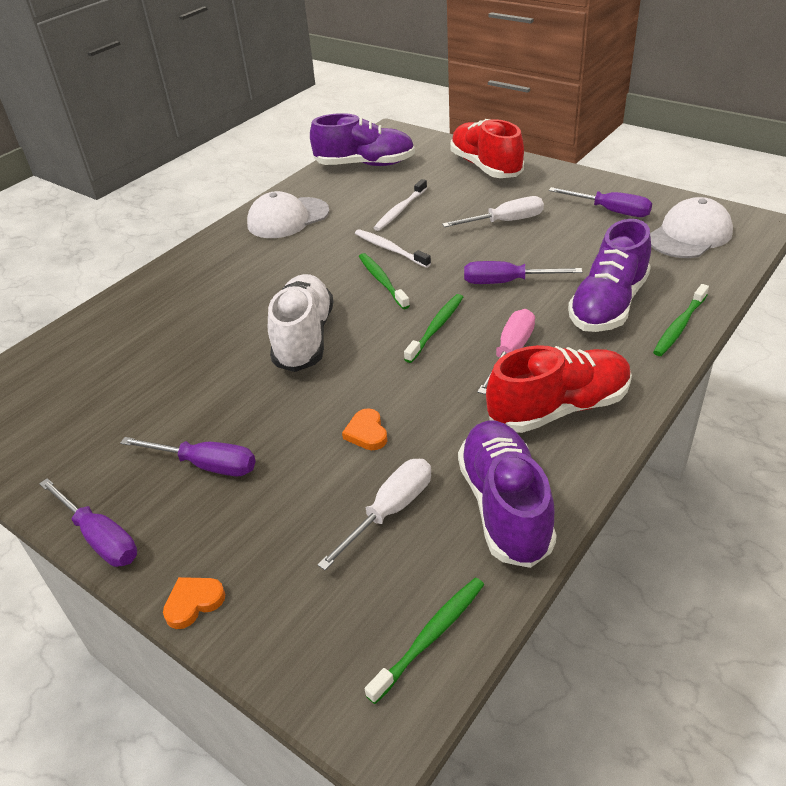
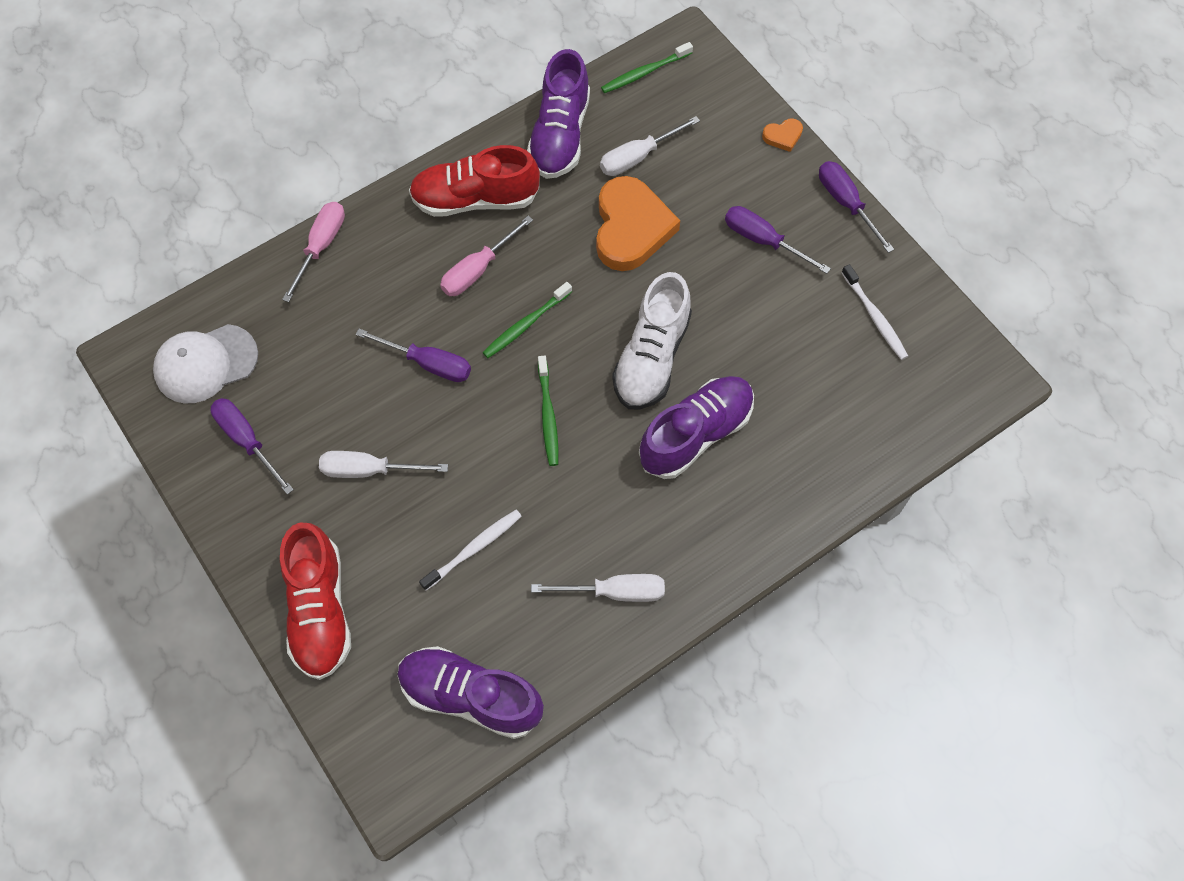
camera: 165 degrees left, 25 degrees up
(288, 218) = (615, 591): white cap -> white screwdriver
(366, 433) = (631, 228): orange heart -> orange heart, size x2.35
(390, 249) = (518, 470): white toothbrush -> white toothbrush (875, 317)
(608, 305) = (359, 294): purple shoe -> purple shoe (695, 434)
(679, 326) = (321, 246): green toothbrush -> pink screwdriver

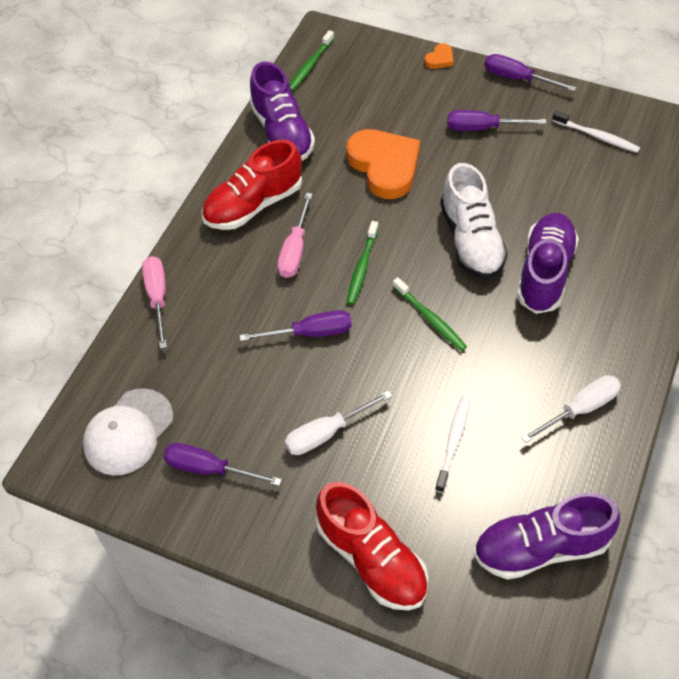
camera: 30 degrees left, 10 degrees down
(638, 157) = (351, 119): white screwdriver -> none

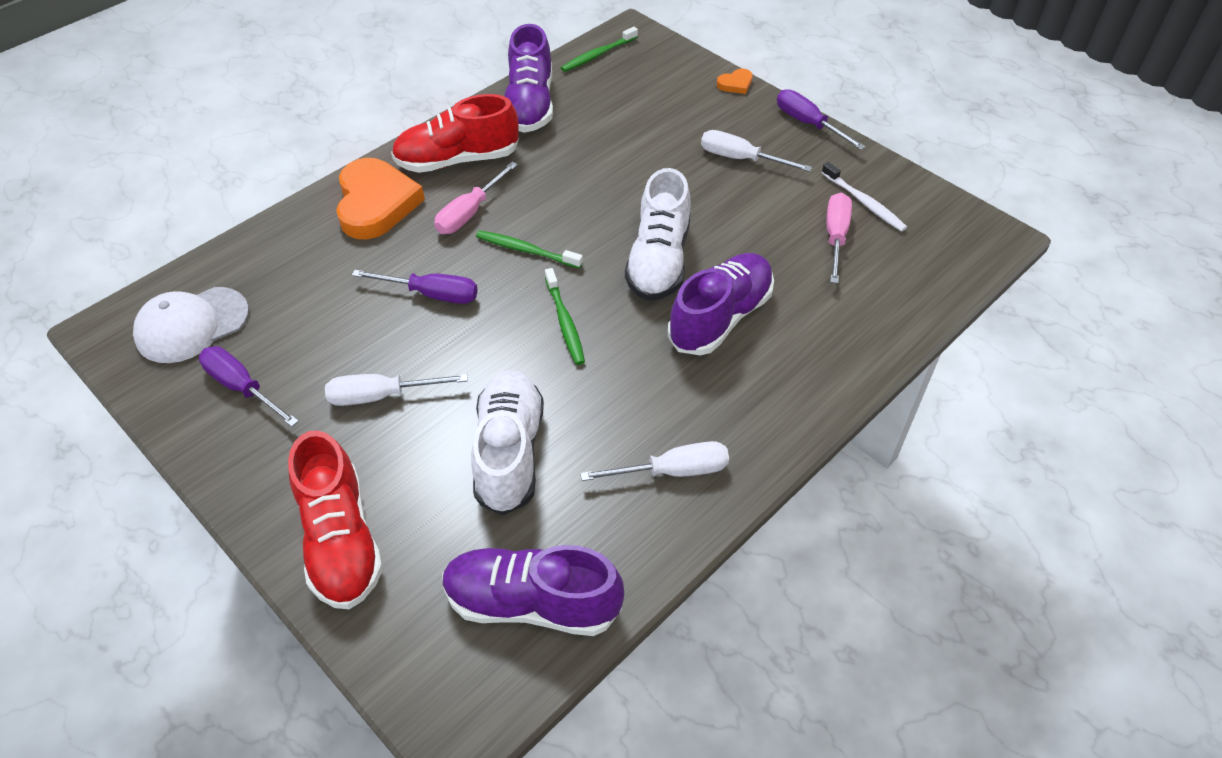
camera: 20 degrees right, 5 degrees down
(157, 298) = (307, 213): pink screwdriver -> pink screwdriver (835, 237)
(362, 268) = (526, 250): green toothbrush -> green toothbrush turned 75 degrees clockwise
(384, 166) = (613, 164): orange heart -> orange heart (376, 203)
(454, 441) = (509, 452): white toothbrush -> white shoe
(482, 128) = (740, 159): purple screwdriver -> white screwdriver

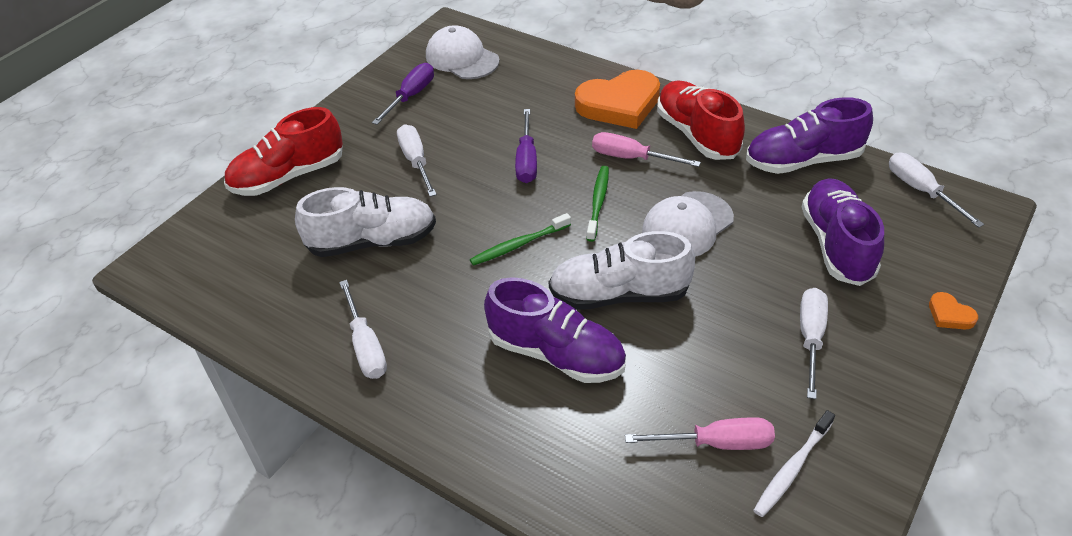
camera: 80 degrees right, 5 degrees down
(532, 603) = (239, 283): purple shoe -> purple shoe (836, 245)
(584, 196) = (687, 225): none -> white cap
(597, 55) = (921, 191): green toothbrush -> white screwdriver
(808, 124) = (916, 396): purple screwdriver -> none

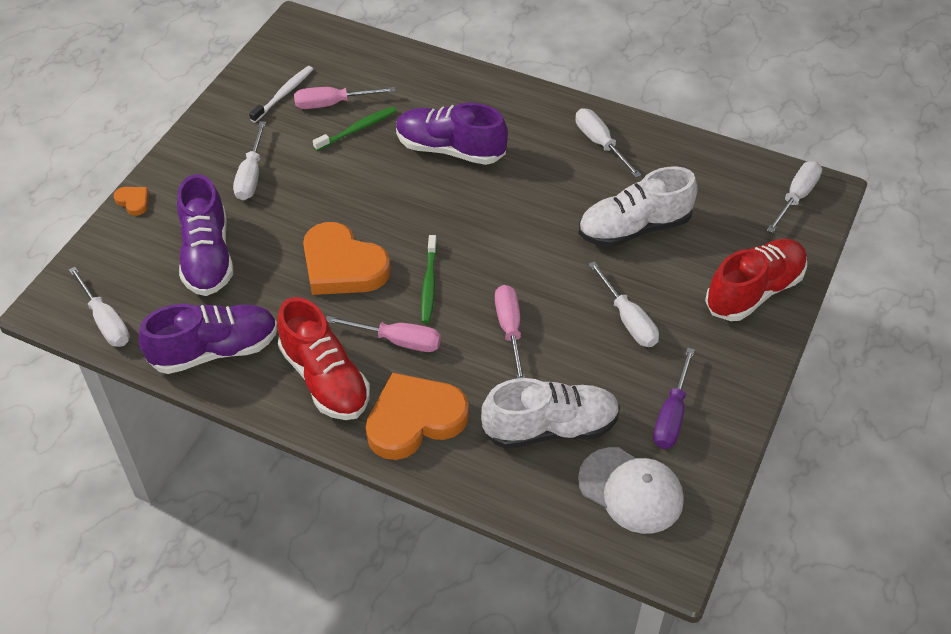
camera: 170 degrees right, 5 degrees up
(182, 261) = (796, 197): none -> white screwdriver
(518, 245) = (498, 235): green toothbrush -> green toothbrush (358, 129)
(527, 160) = (510, 329): purple screwdriver -> pink screwdriver
(619, 294) = (404, 197): white shoe -> white shoe (550, 428)
(687, 225) = (342, 266): white cap -> orange heart

